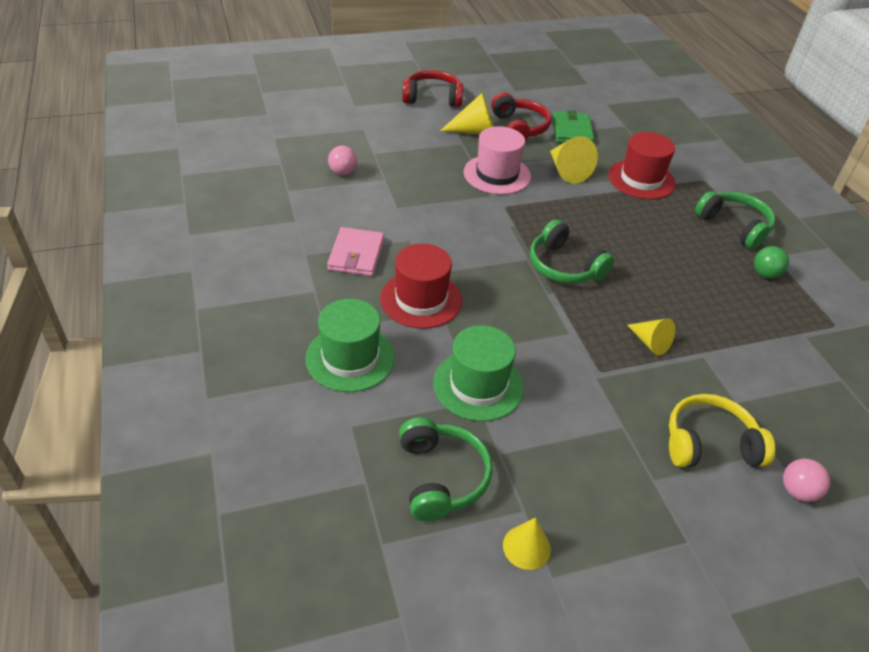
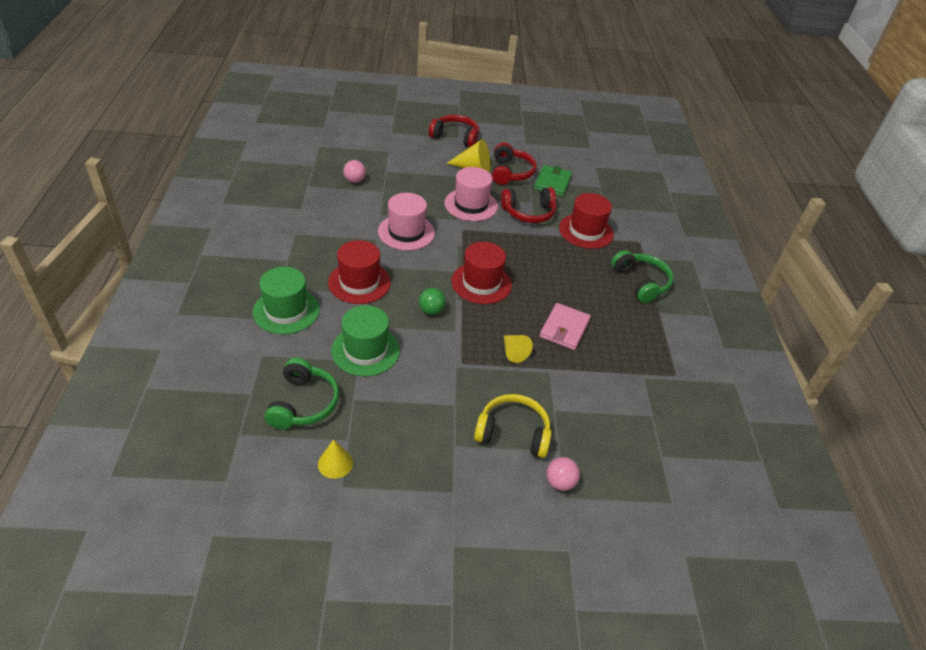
camera: 15 degrees right, 0 degrees up
(356, 255) = (331, 241): pink wallet -> pink wallet (564, 328)
(441, 223) = (406, 232): none -> pink hat
(564, 266) = (481, 283): green headphones -> red hat
(567, 171) = (528, 213): yellow cone -> red headphones
(765, 274) = (642, 324): green ball -> green ball (431, 310)

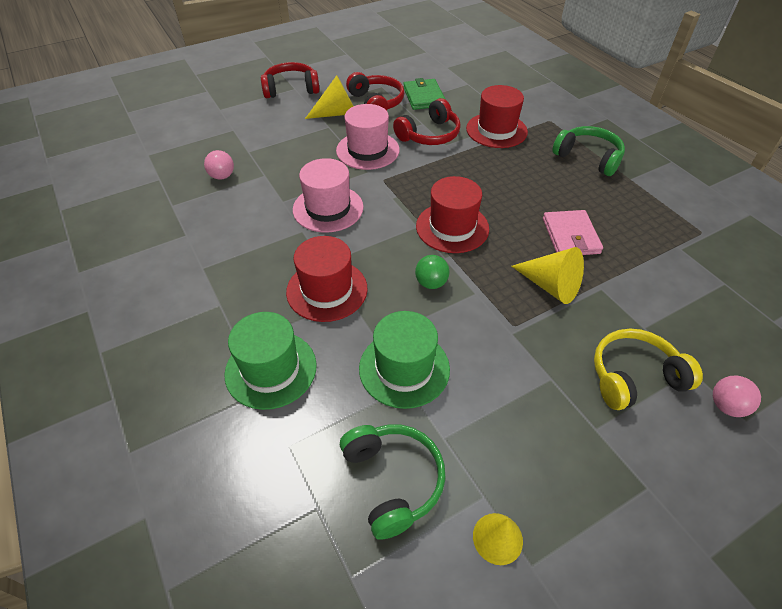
camera: 25 degrees left, 5 degrees up
(513, 352) = (550, 286): yellow cone -> yellow cone, size x1.54

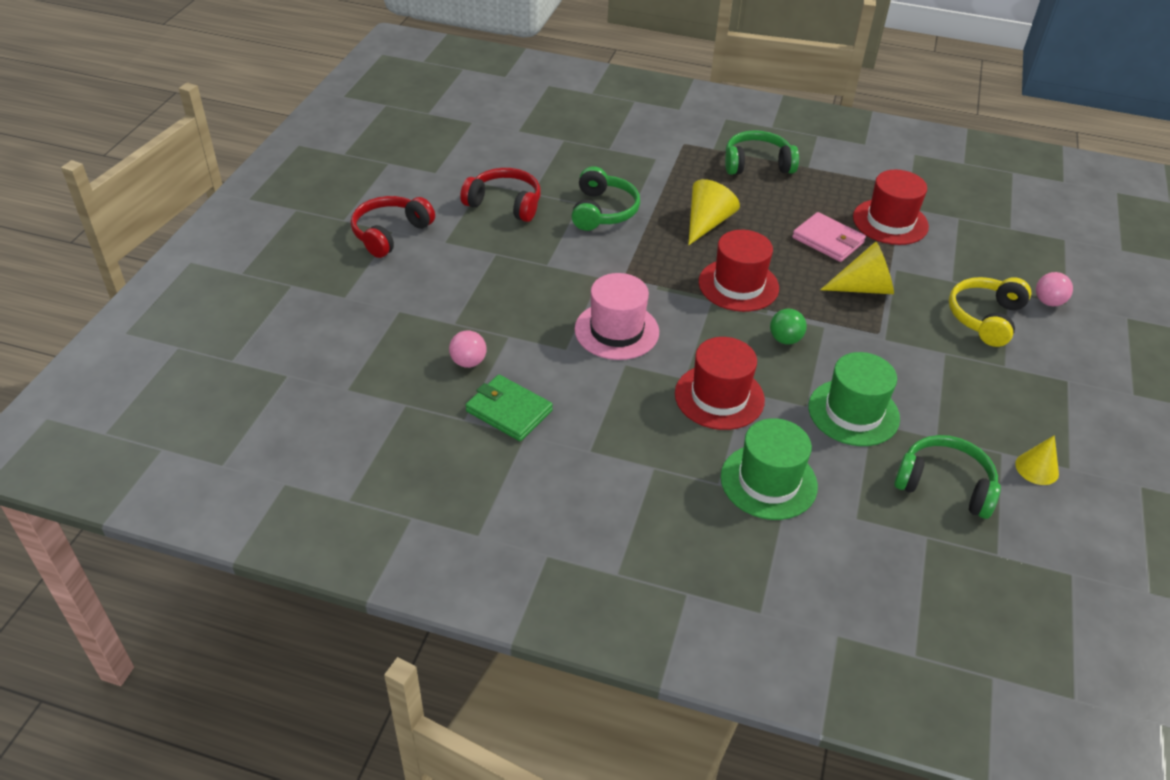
camera: 45 degrees left, 5 degrees down
(337, 113) = (483, 235): yellow cone -> yellow cone (707, 223)
(367, 150) = (569, 257): pink hat -> none
(423, 97) = (542, 174): green wallet -> green wallet (509, 411)
(429, 135) = (603, 211): red headphones -> green headphones
(496, 130) = (653, 176): red hat -> red hat (890, 222)

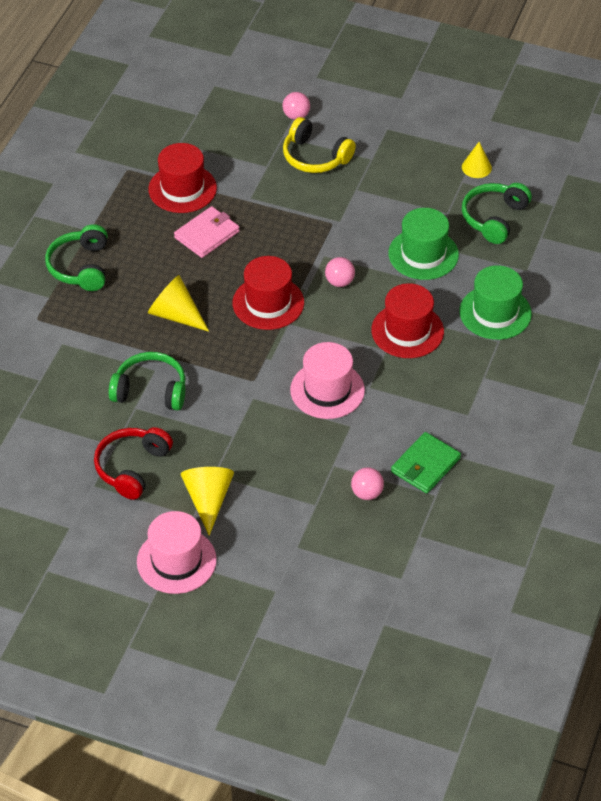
camera: 85 degrees left, 5 degrees up
(390, 233) = (176, 561): red headphones -> pink hat
(785, 339) = (339, 282): green ball -> pink ball
(864, 288) = (275, 222): yellow cone -> yellow cone (208, 500)

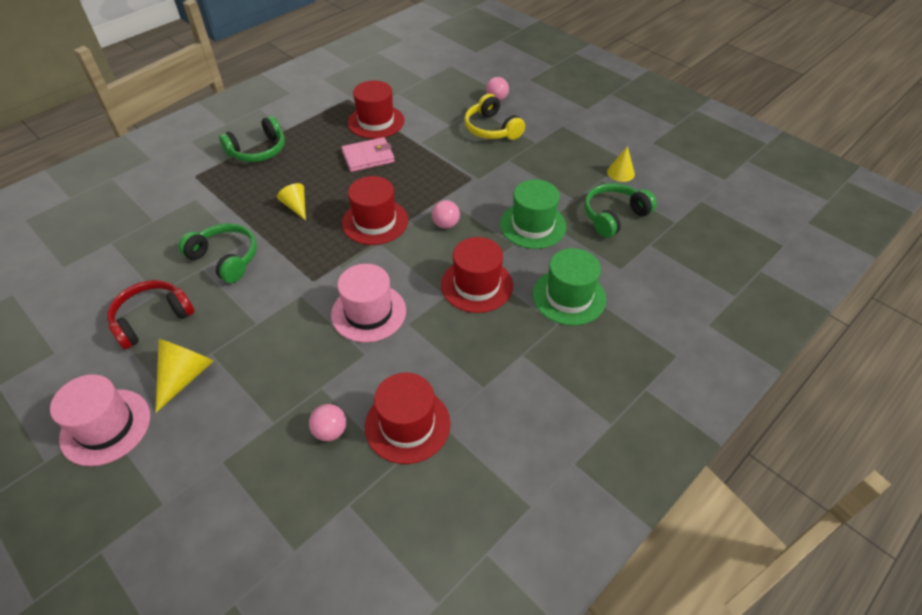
camera: 25 degrees right, 0 degrees up
(80, 267) = (258, 151): green headphones -> green headphones turned 150 degrees counterclockwise
(175, 314) = (296, 206): yellow cone -> yellow cone, size x0.65
(425, 465) = (407, 424): green wallet -> red hat

